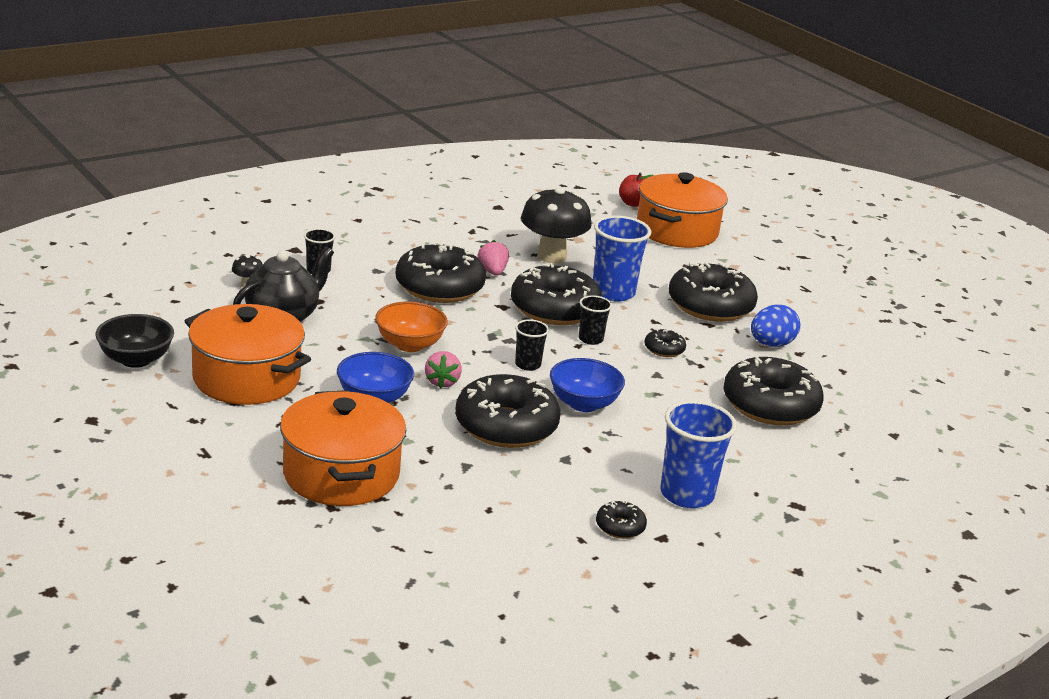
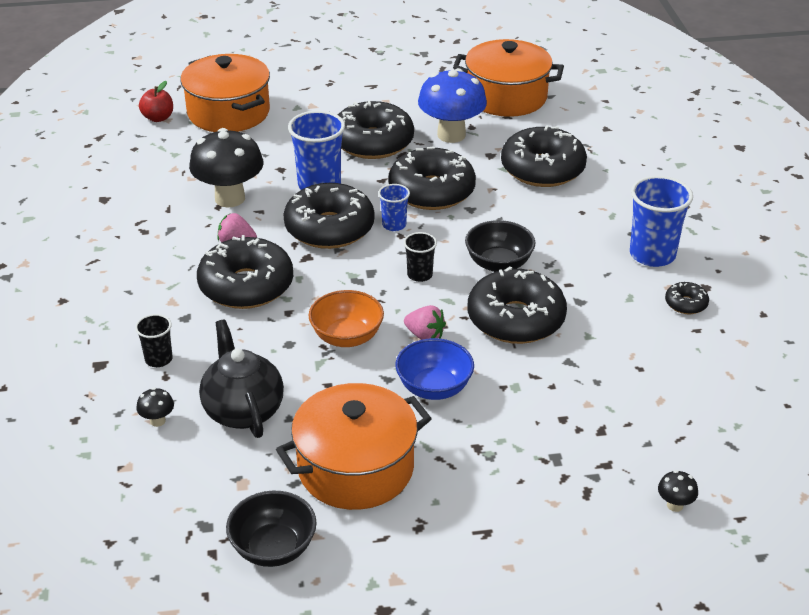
camera: 60 degrees left, 10 degrees up
(299, 555) = (675, 505): none -> black mushroom
(341, 474) = (555, 444): orange pot -> orange pot (506, 97)
(583, 404) = (498, 264): blue bowl -> black bowl
(590, 339) = (394, 225): black cup -> blue cup
(664, 349) = (431, 191): black donut -> black donut, size x2.26
(771, 344) = (451, 135): blue egg -> blue mushroom

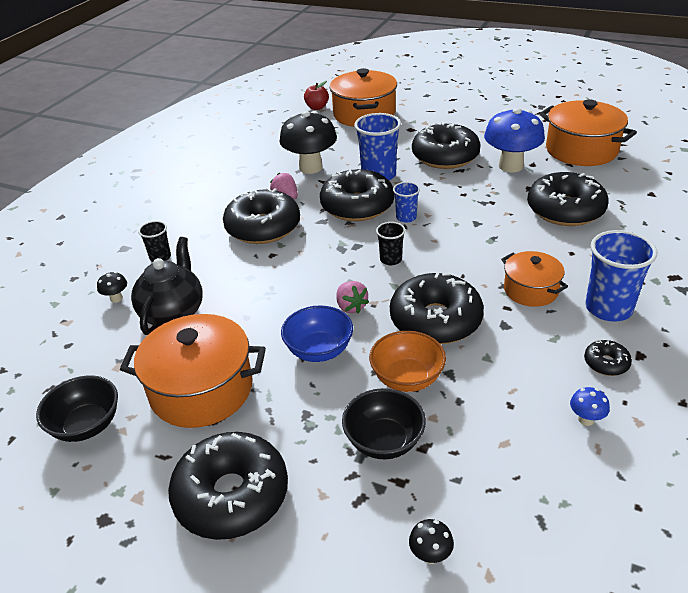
camera: 35 degrees right, 0 degrees up
(347, 337) = (293, 287): orange bowl -> orange bowl (407, 378)
(431, 191) = (458, 202): black donut -> black donut (231, 495)
(498, 264) = (461, 271): black bowl -> black bowl (384, 441)
(575, 260) = (531, 290): none -> orange pot
(705, 356) = (586, 419): none -> blue mushroom

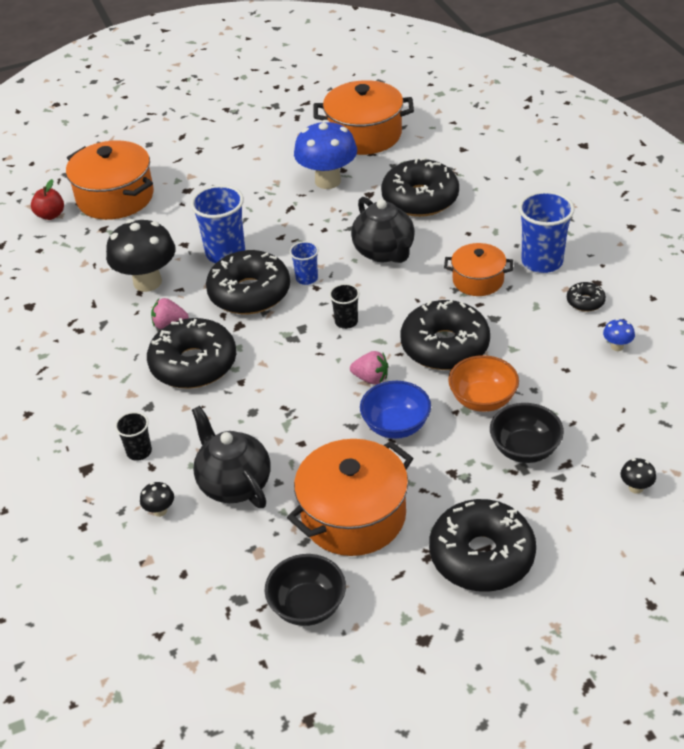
camera: 45 degrees left, 5 degrees up
(445, 156) = (259, 202): black donut -> none
(485, 230) = (384, 252): none -> black teapot

